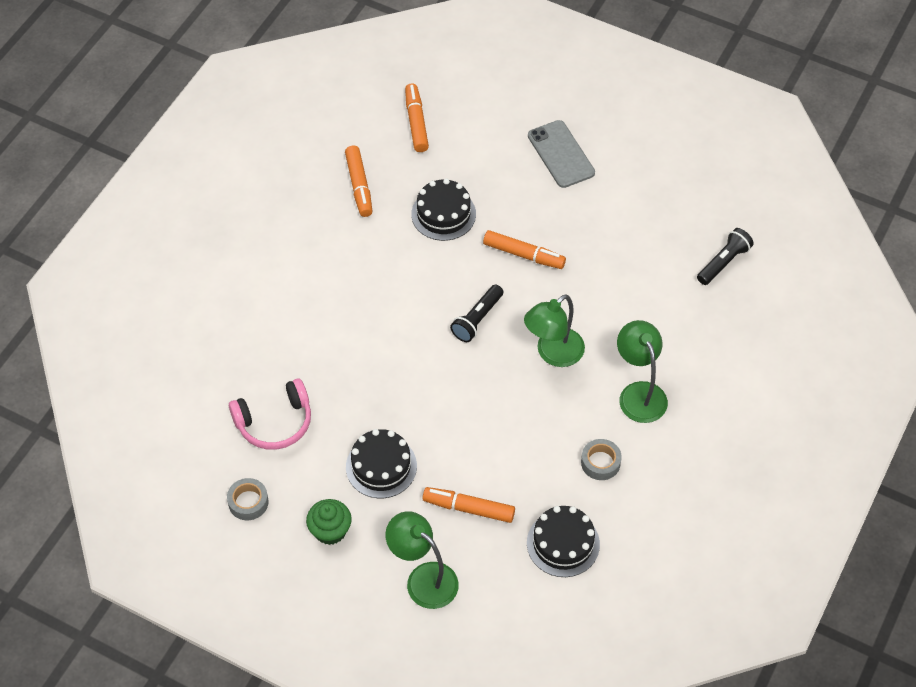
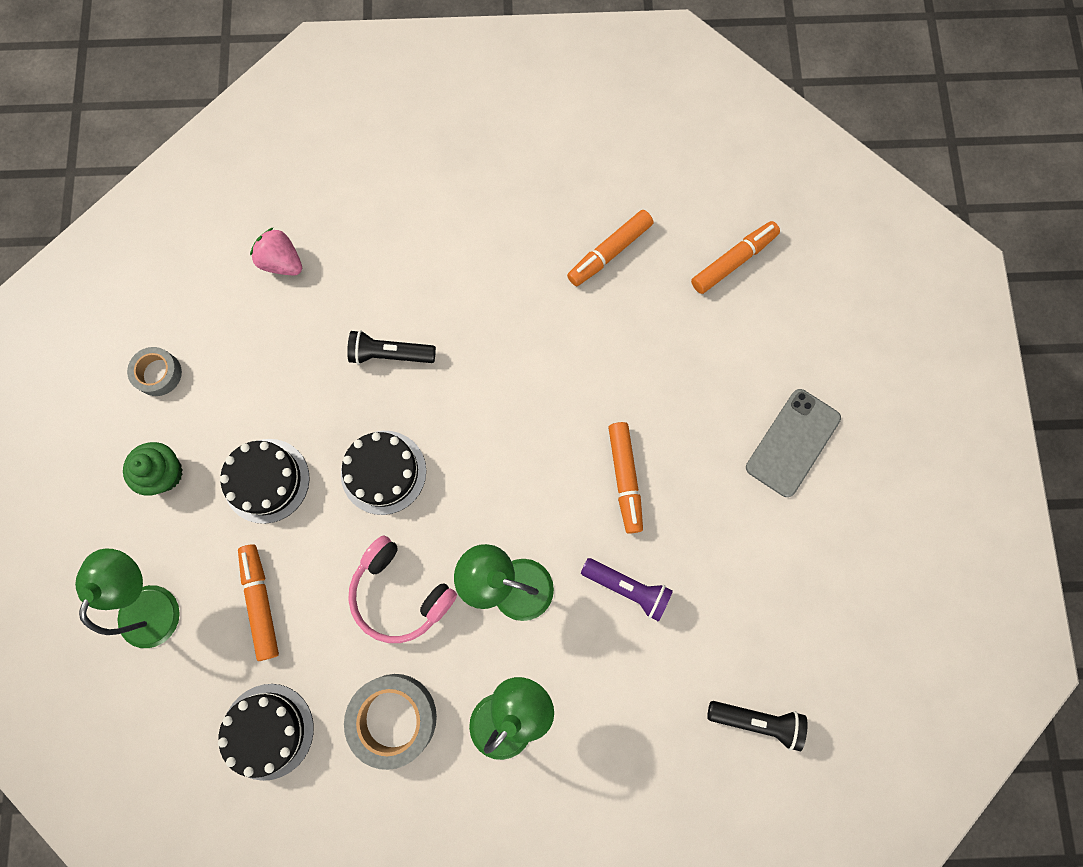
camera: 60 degrees right, 20 degrees up
(218, 383) = (282, 262): none -> pink strawberry
(274, 422) = (264, 343): pink headphones -> pink headphones (400, 593)
(443, 214) = (626, 361): black cake -> black cake (383, 472)
(477, 319) = (507, 476): black flashlight -> black flashlight (390, 354)
(597, 289) = (627, 588): none -> purple flashlight
(600, 462) = (393, 718): grey tape -> grey tape, size x1.69

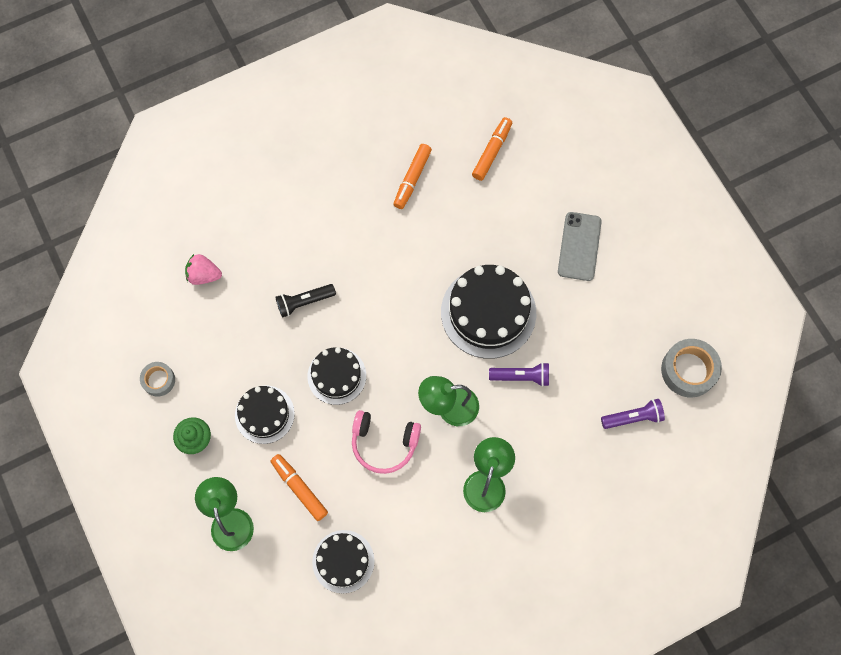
camera: 25 degrees left, 5 degrees down
(393, 718) = (417, 517): grey tape -> grey tape (688, 370)
(625, 478) = (488, 312): orange marker -> black cake
(756, 720) = (633, 417): black flashlight -> purple flashlight

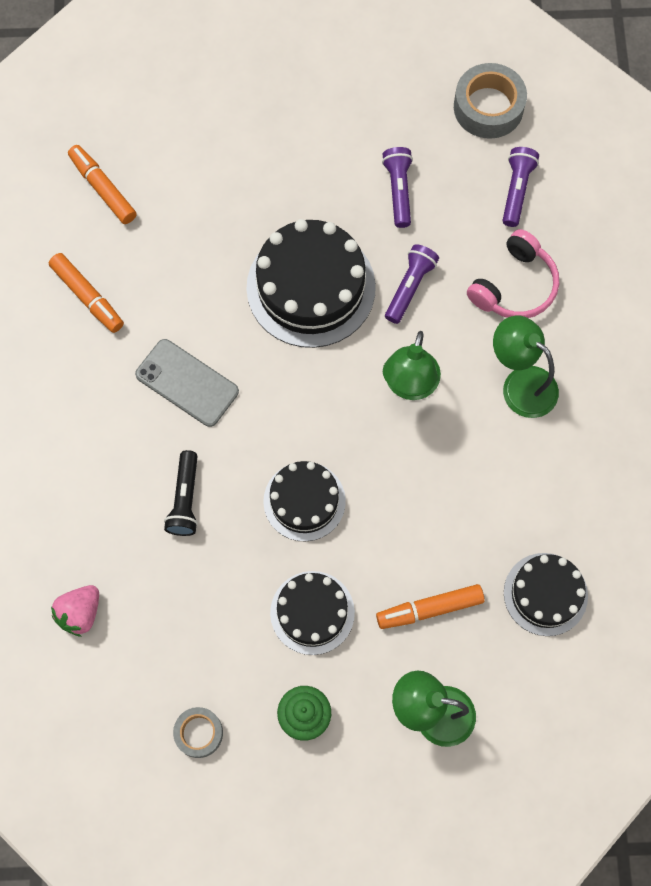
camera: 65 degrees left, 0 degrees up
(384, 443) = (419, 481): pink headphones -> pink headphones (514, 286)
(579, 246) = (279, 149): grey phone -> grey phone (187, 383)
(590, 338) = (398, 191): none -> purple flashlight

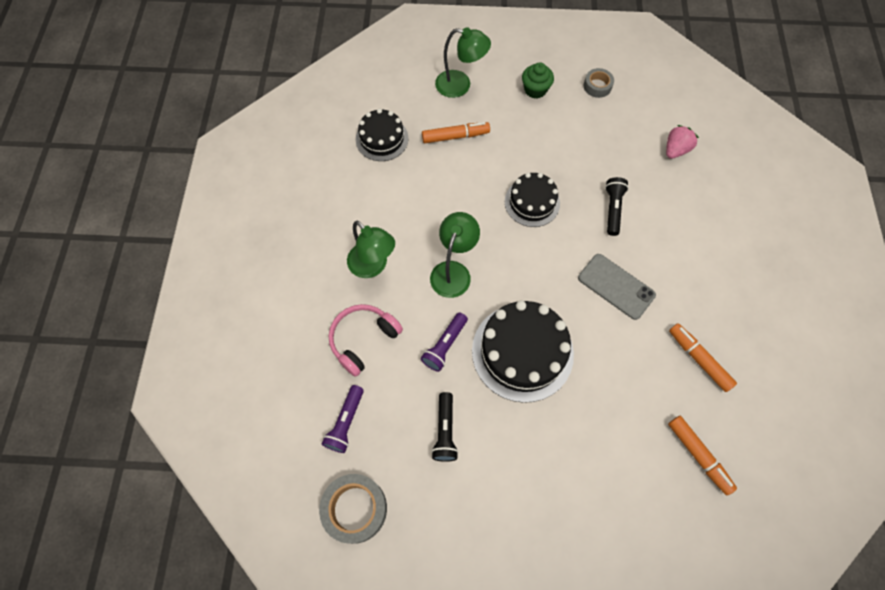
camera: 175 degrees left, 5 degrees down
(312, 612) = (529, 140): black cake -> none
(398, 191) = (445, 431): purple flashlight -> black flashlight

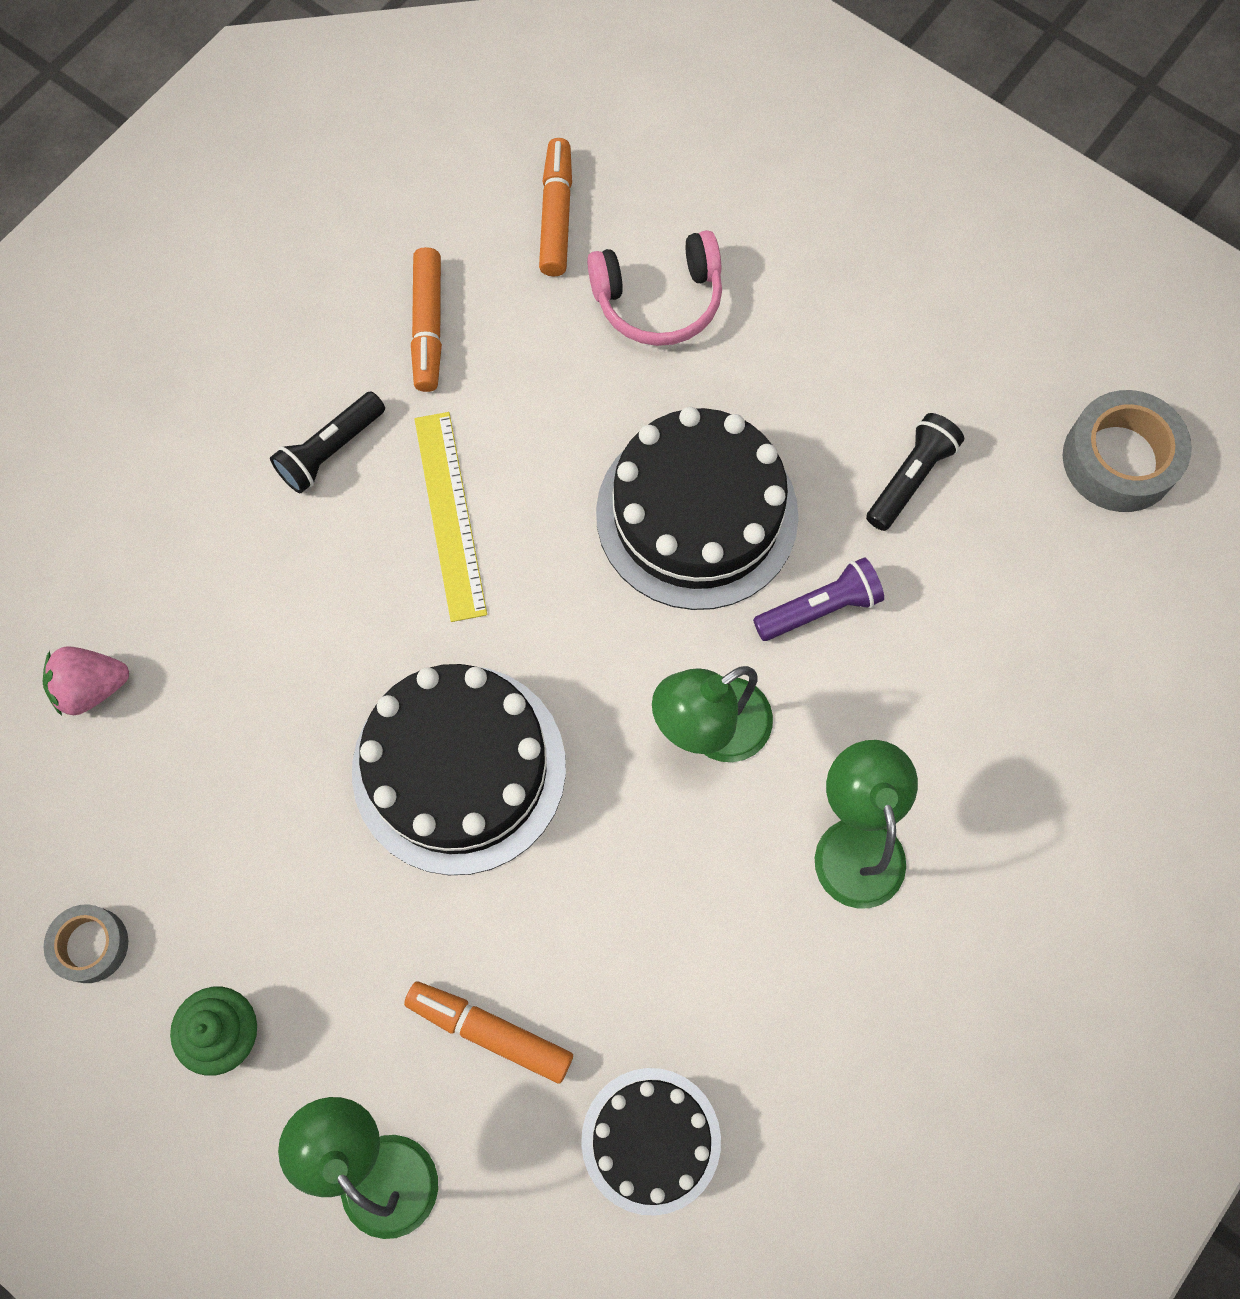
camera: 145 degrees left, 5 degrees up
(346, 422) = (1065, 592): purple flashlight -> none
(363, 340) = (957, 710): pink headphones -> pink headphones (658, 300)
(532, 202) = (459, 768): black cake -> black cake, size x1.65
(612, 209) = (325, 651): black flashlight -> black flashlight (331, 450)
(616, 286) = (449, 515): grey phone -> yellow ruler

